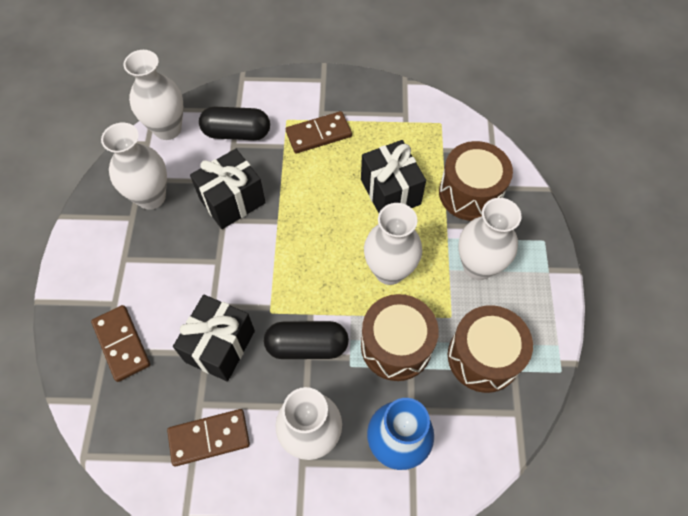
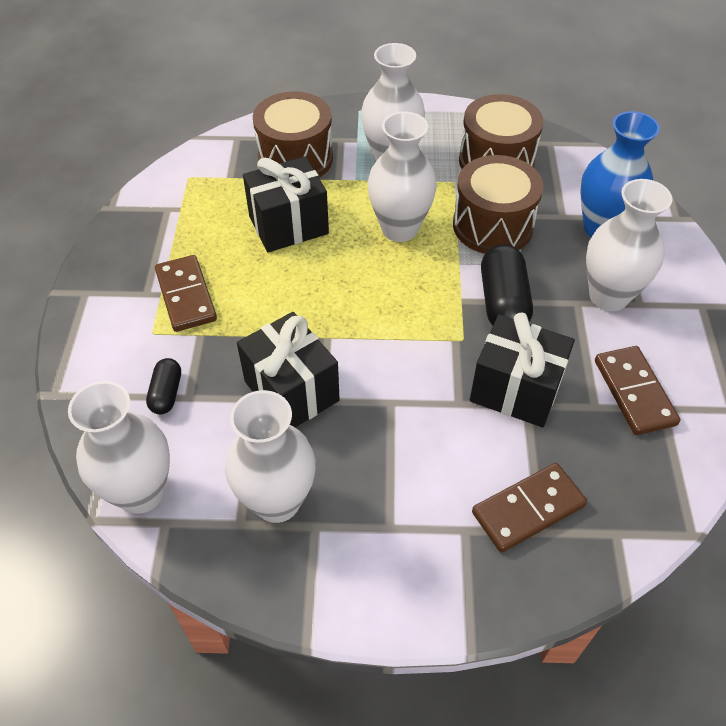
camera: 90 degrees left, 10 degrees down
(237, 133) = (166, 393): black capsule -> black capsule, size x0.56

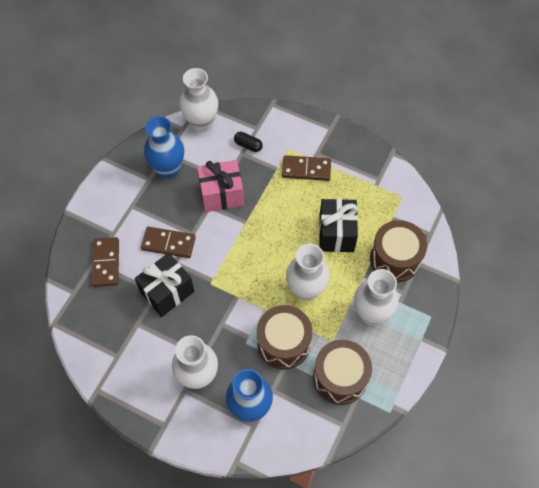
camera: 115 degrees right, 10 degrees up
(277, 501) = (168, 169): white vase -> blue vase
(291, 391) = (221, 195): black gift -> pink gift
(503, 302) = (224, 316): black capsule -> none
(634, 392) = (133, 347): brown domino -> brown domino (168, 243)

